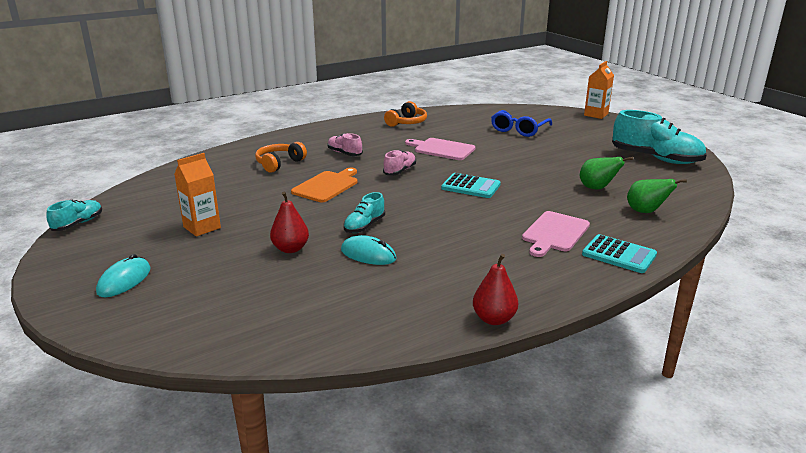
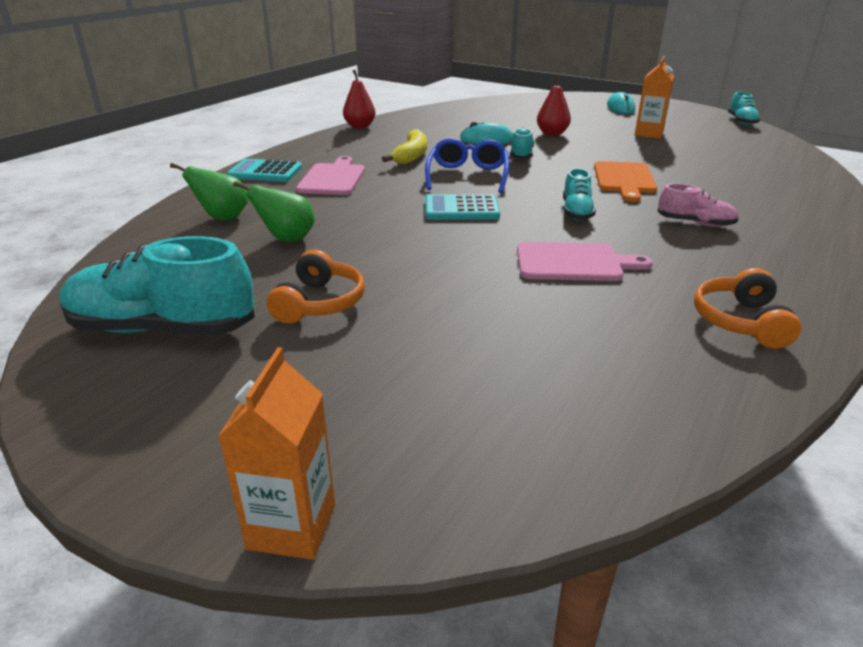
camera: 155 degrees right, 5 degrees up
(279, 163) = (735, 193): orange headphones -> orange headphones (319, 303)
(400, 171) = (576, 212): pink shoe -> turquoise shoe
(466, 247) = (411, 155): none -> yellow banana
(519, 129) = (485, 360): blue glasses -> blue glasses (467, 176)

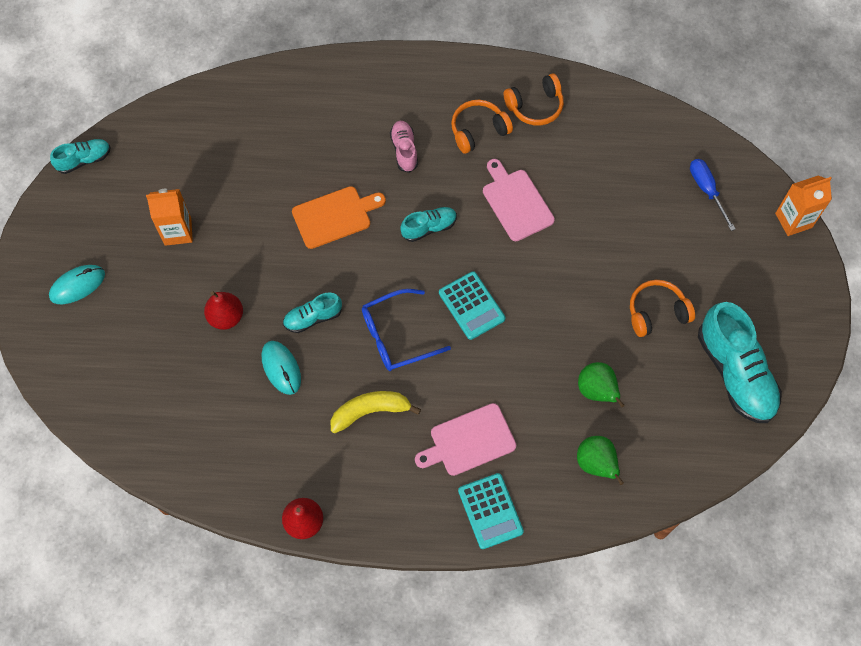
camera: 120 degrees left, 35 degrees up
(463, 432) = (706, 190): none -> blue screwdriver
(708, 269) = (478, 131): none -> orange headphones

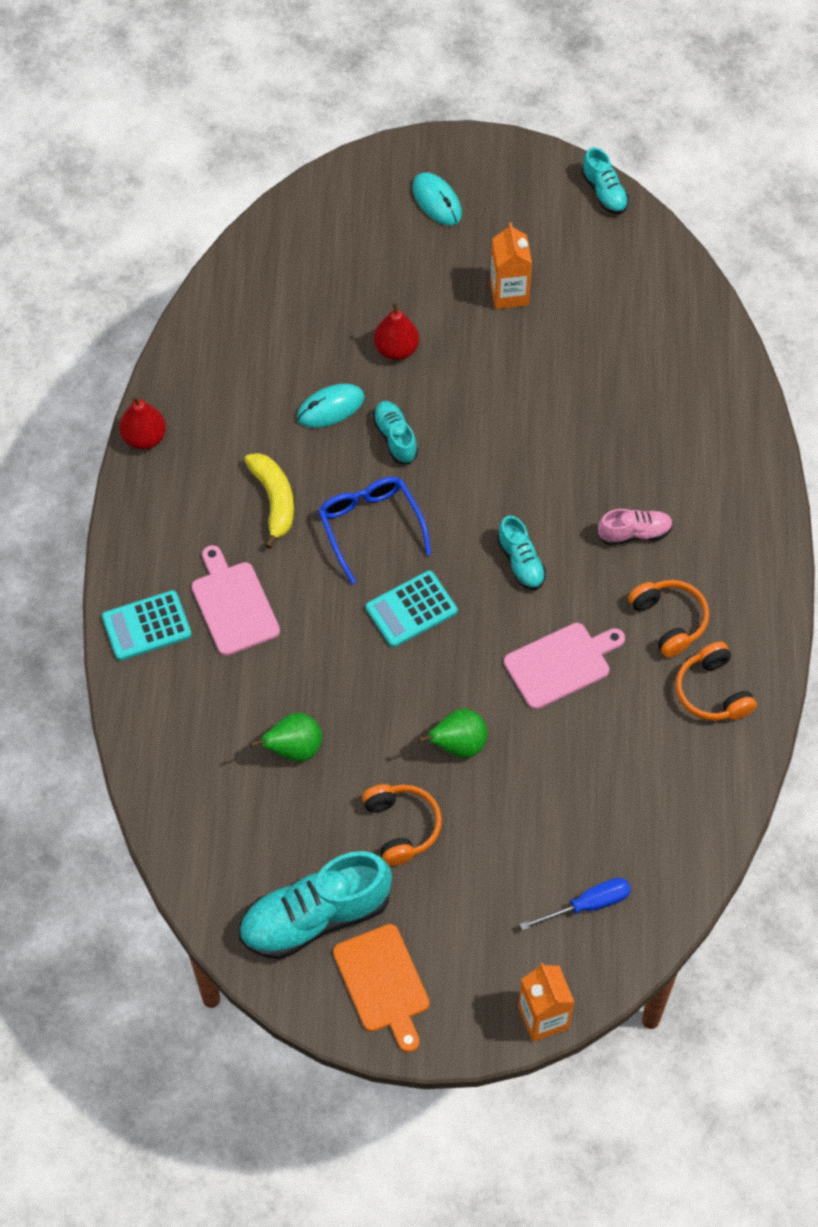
camera: 90 degrees right, 5 degrees down
(335, 216) = (534, 457): orange cutting board -> orange cutting board (383, 983)
(596, 464) = (199, 743): green pear -> green pear (458, 745)

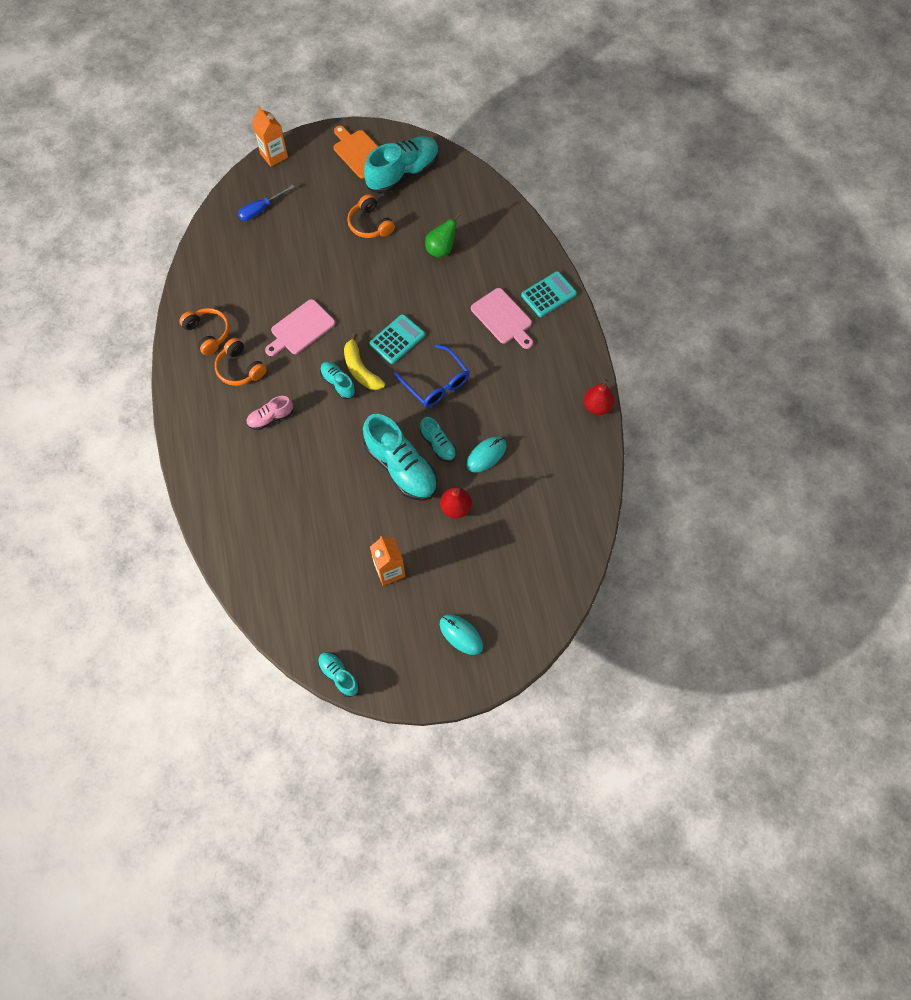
camera: 165 degrees right, 5 degrees up
(274, 501) = (501, 385): yellow banana -> yellow banana (360, 369)
(457, 419) = (401, 467): none -> turquoise shoe
(458, 745) = (350, 272): green pear -> none

